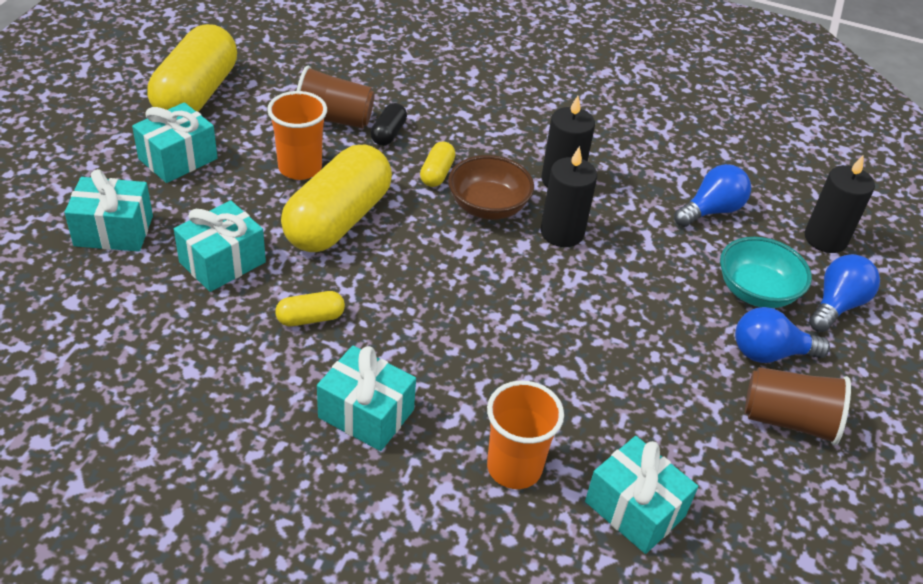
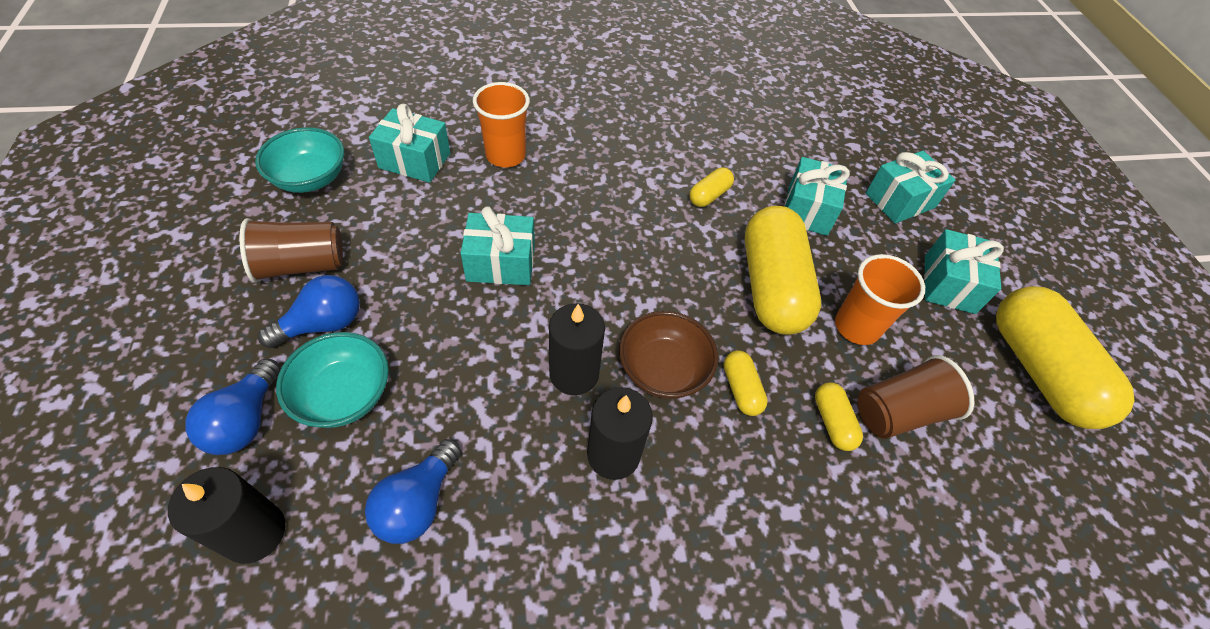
camera: 150 degrees right, 10 degrees up
(366, 413) = (619, 151): turquoise gift -> turquoise gift (501, 263)
(388, 133) = (832, 422): black capsule -> yellow capsule
(774, 535) = (310, 178): none -> turquoise bowl

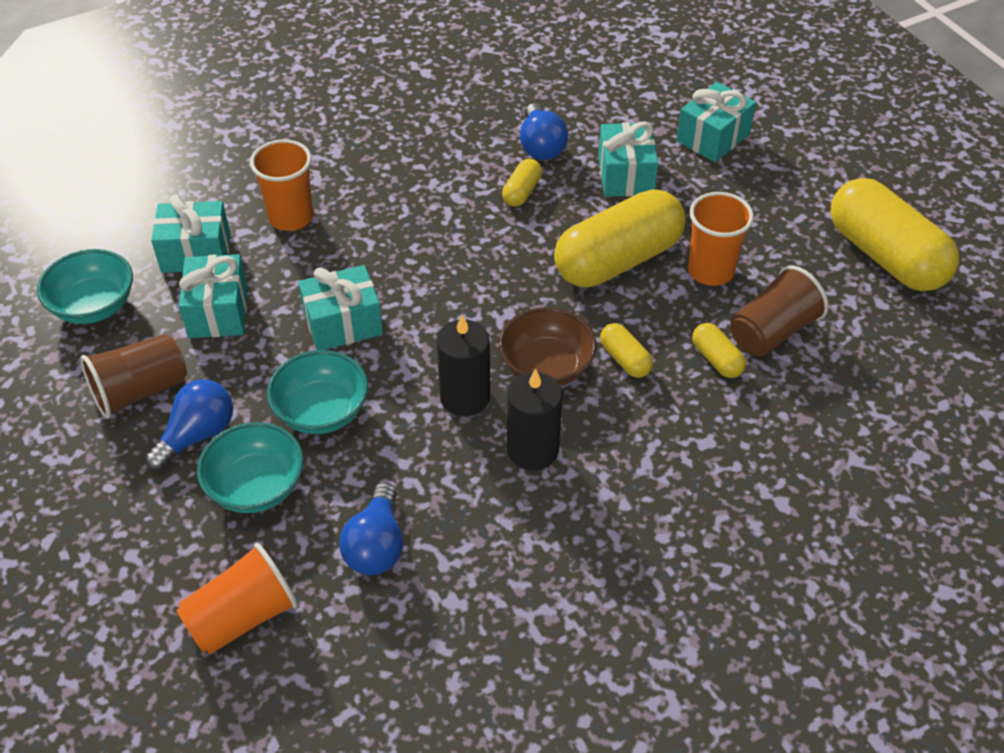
camera: 15 degrees left, 5 degrees down
(245, 420) = (175, 538): blue light bulb -> blue light bulb (541, 146)
(254, 532) = (242, 617): black candle -> orange cup
(440, 340) = (321, 411): none -> turquoise bowl
(771, 286) = (617, 260): yellow capsule -> yellow capsule turned 75 degrees clockwise
(949, 284) = (784, 204): turquoise gift -> turquoise gift (218, 312)

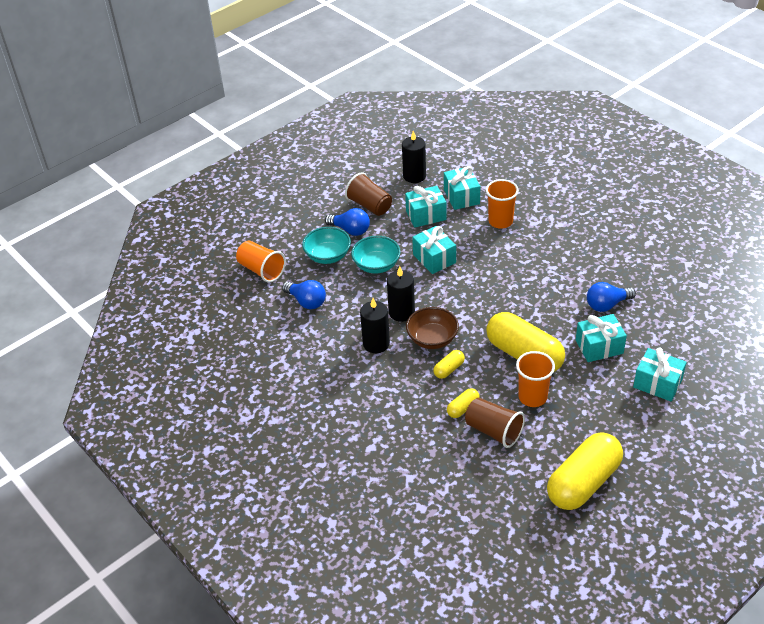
camera: 80 degrees right, 5 degrees down
(94, 306) = (414, 176): turquoise bowl -> black candle
(376, 545) = (306, 301): blue light bulb -> blue light bulb turned 135 degrees counterclockwise
(522, 192) = (562, 304): yellow capsule -> none

